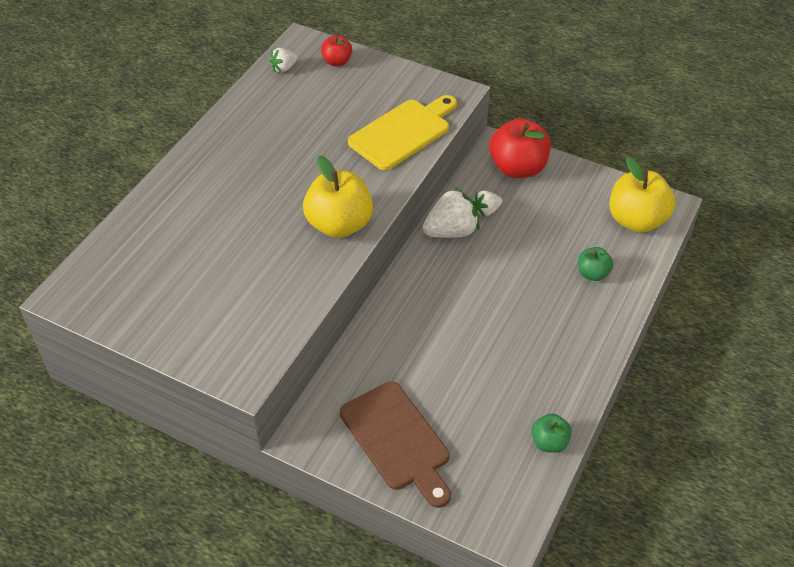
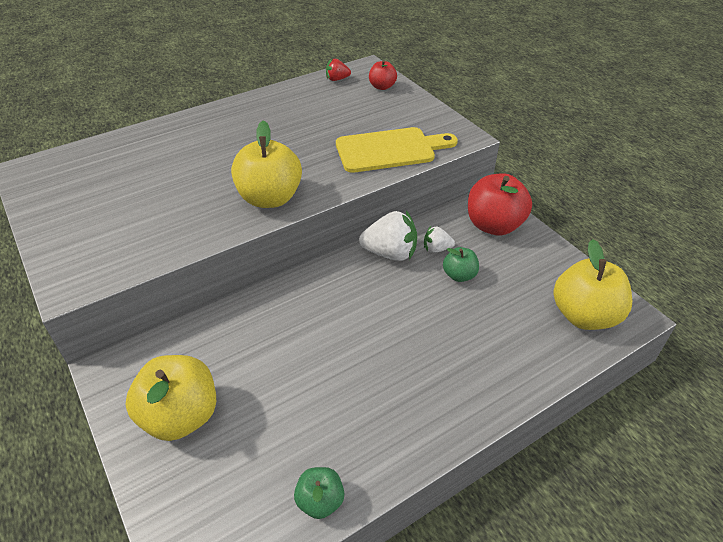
camera: 30 degrees right, 5 degrees down
(284, 68) = (337, 79): white strawberry -> red strawberry
(397, 440) = (181, 416): brown cutting board -> yellow apple
(592, 273) = (499, 347): green apple -> green apple (459, 275)

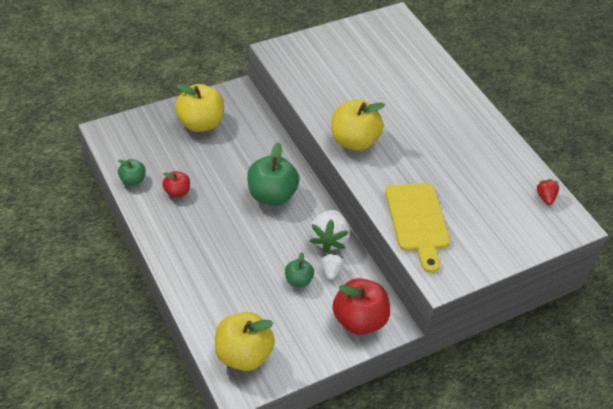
camera: 90 degrees right, 5 degrees up
(327, 311) = (271, 195): none -> green apple
(382, 87) = (533, 231): red apple -> red apple (177, 192)

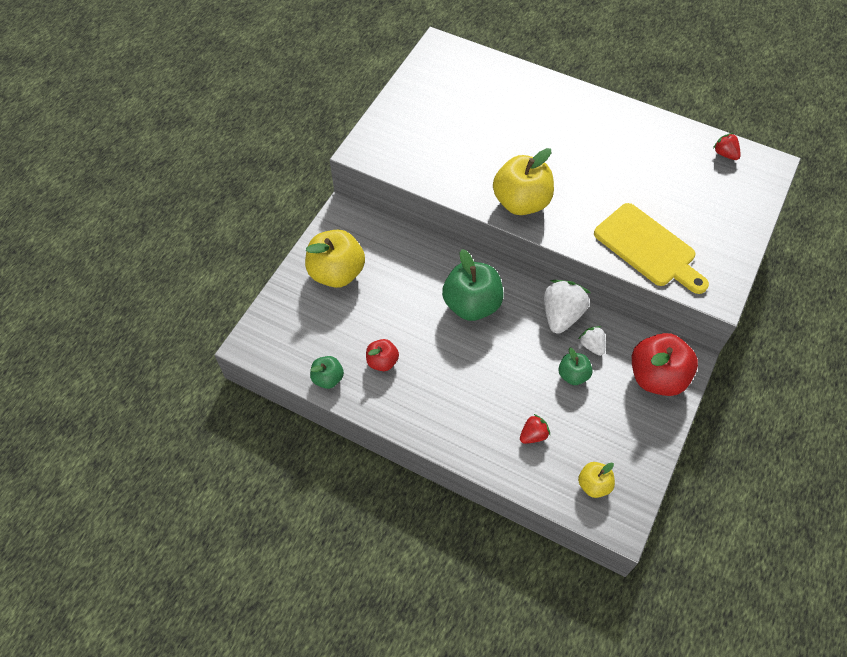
camera: 30 degrees left, 10 degrees up
(232, 298) = (533, 435): none -> red strawberry
(243, 354) = (594, 485): yellow apple -> yellow apple, size x0.53
(328, 239) = (561, 315): white strawberry -> white strawberry turned 135 degrees counterclockwise

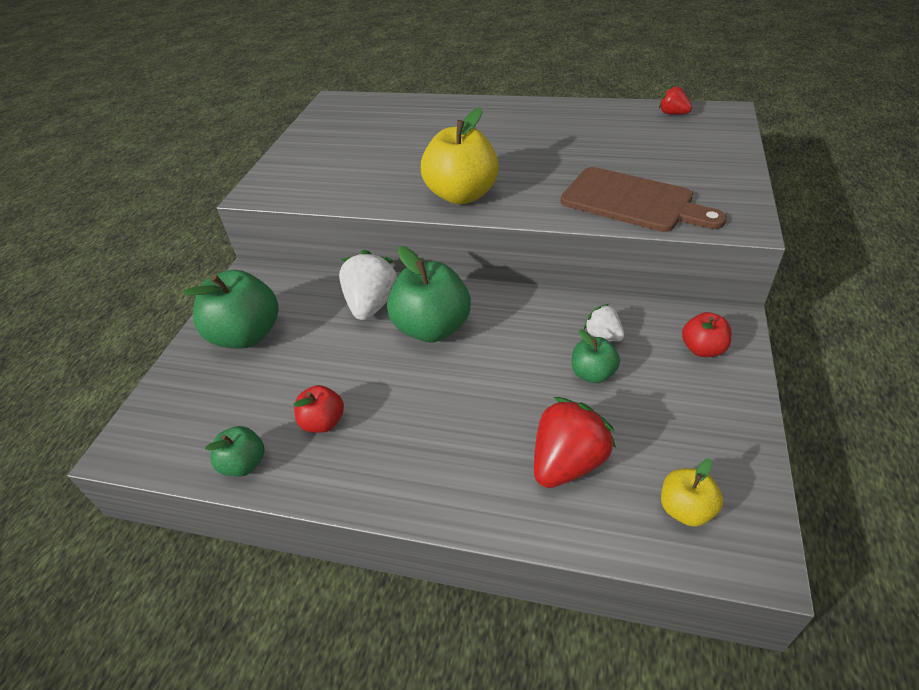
camera: 10 degrees left, 15 degrees down
(337, 273) = (247, 335): yellow apple -> green apple
(533, 435) = (568, 462): red strawberry -> red strawberry, size x1.84
(561, 315) = (551, 312): white strawberry -> white strawberry (372, 305)
(648, 248) = (633, 201): yellow cutting board -> brown cutting board
(656, 377) = (702, 349): red apple -> red apple, size x0.53

